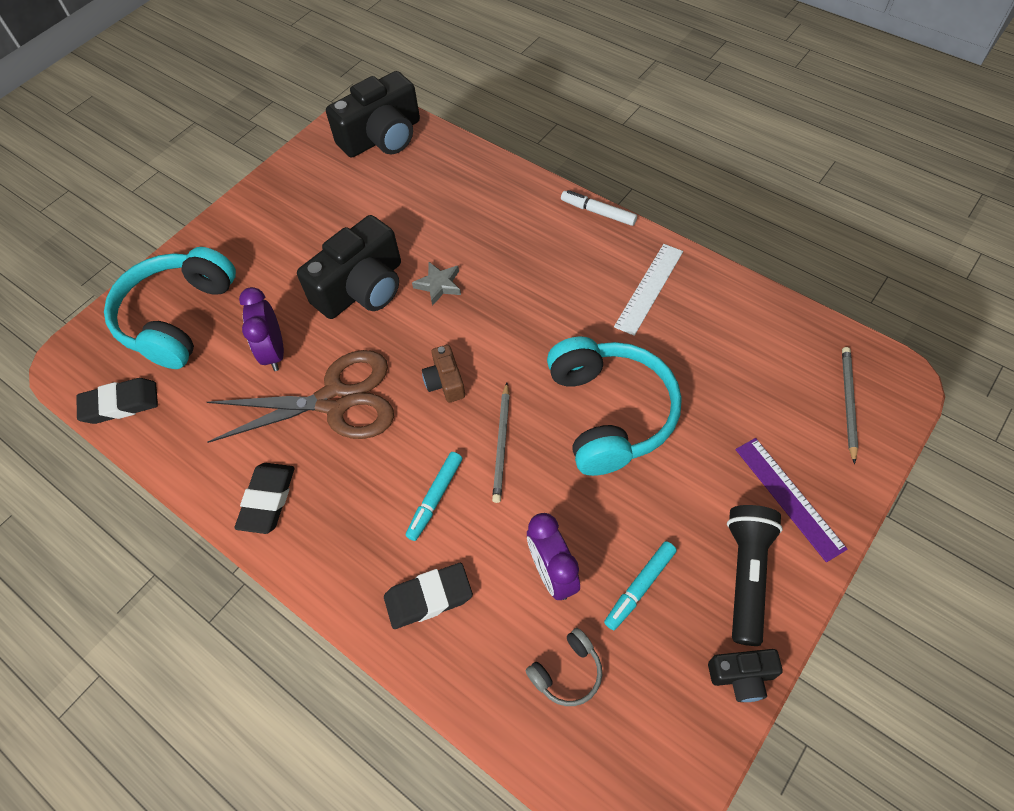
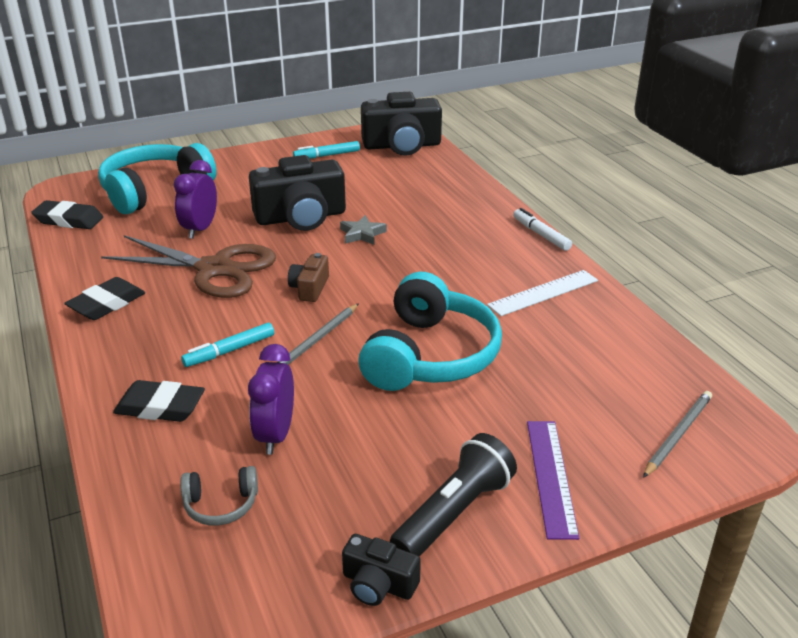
camera: 25 degrees right, 25 degrees down
(640, 587) = (343, 477): turquoise marker -> turquoise marker (327, 155)

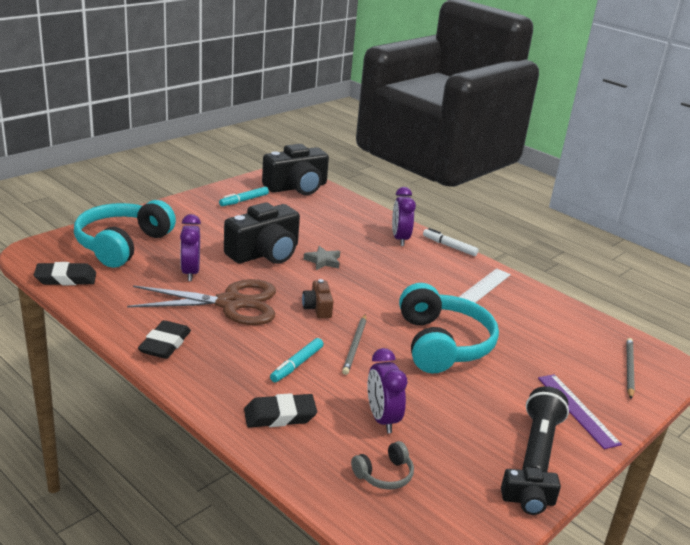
camera: 25 degrees left, 5 degrees down
(481, 218) = (400, 239): none -> purple clock

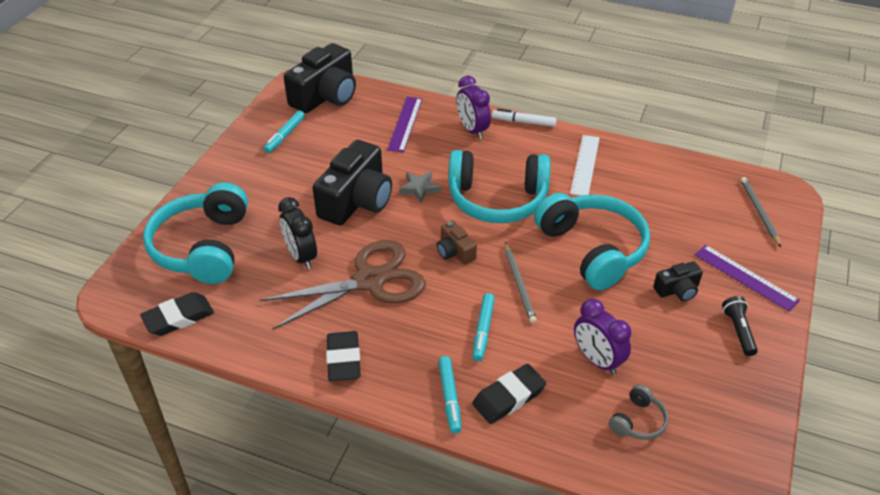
camera: 20 degrees left, 15 degrees up
(190, 272) = (301, 256): purple clock -> black clock
(229, 398) = (449, 397): none -> turquoise marker
(346, 220) = (405, 124): none -> purple ruler
(383, 287) = (497, 200): none -> turquoise headphones
(528, 501) = (764, 394): black camera -> black camera (677, 290)
(538, 445) = (738, 331): black flashlight -> black flashlight, size x0.61

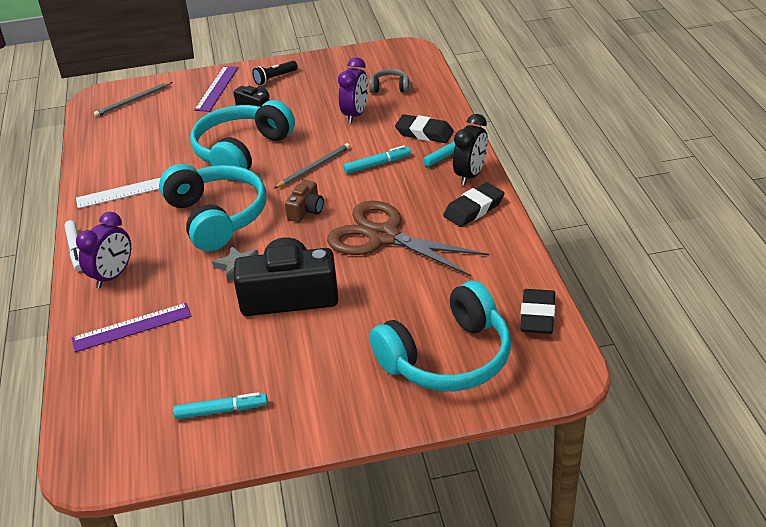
camera: 120 degrees left, 5 degrees down
(178, 318) = (537, 316): black eraser -> black eraser turned 75 degrees clockwise
(301, 256) = (395, 288): black clock -> black clock (470, 175)
(325, 96) = (113, 423): black camera -> none

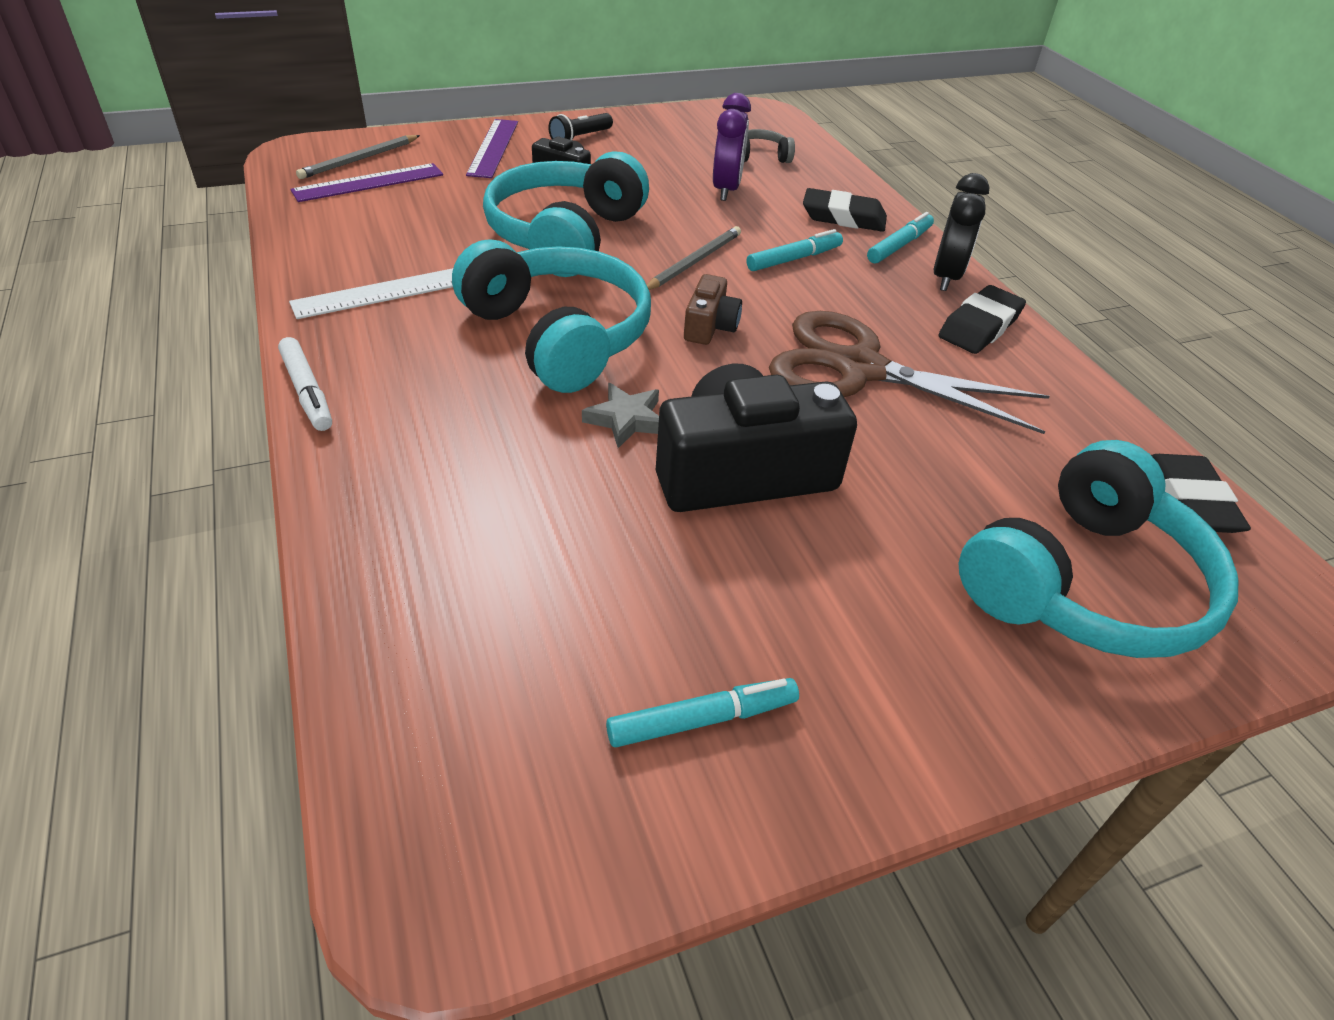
camera: 15 degrees left, 5 degrees up
(113, 276) = (392, 439): purple clock -> none
(132, 327) = (456, 540): purple ruler -> purple ruler (368, 182)

